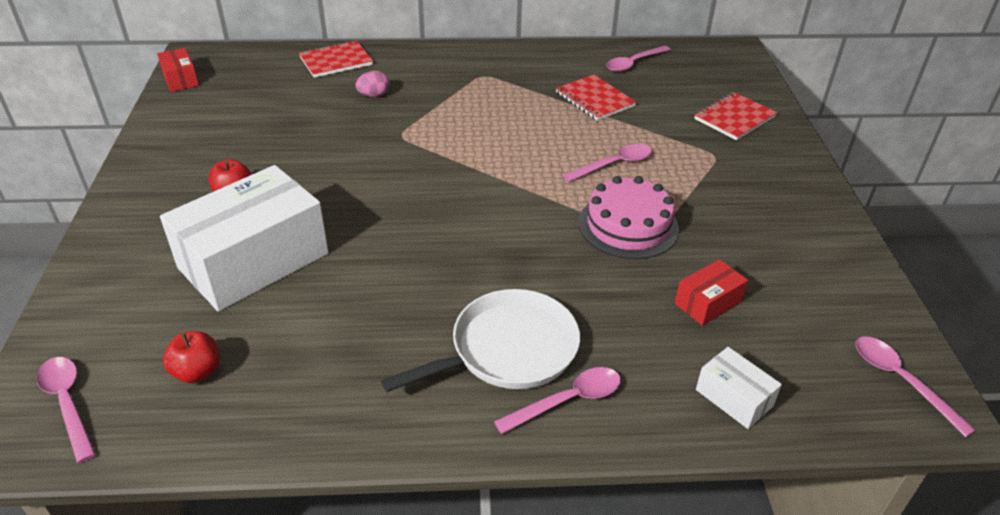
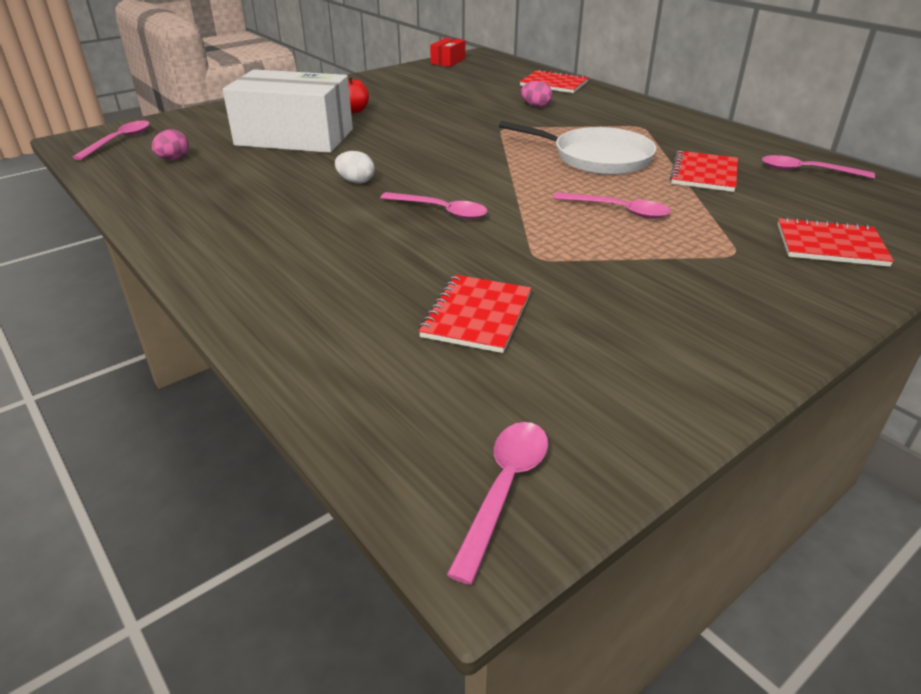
camera: 55 degrees right, 5 degrees down
(197, 372) = (173, 159): red apple -> pink egg
(417, 265) = (356, 181): none -> white egg
(508, 349) = (298, 242): white pan -> white pan (597, 158)
(568, 401) = (261, 285): pink spoon -> pink spoon (441, 211)
(628, 225) = (535, 243): pink cake -> none
(708, 303) = (477, 315): red box -> red notebook
(734, 398) = (347, 369): white box -> none

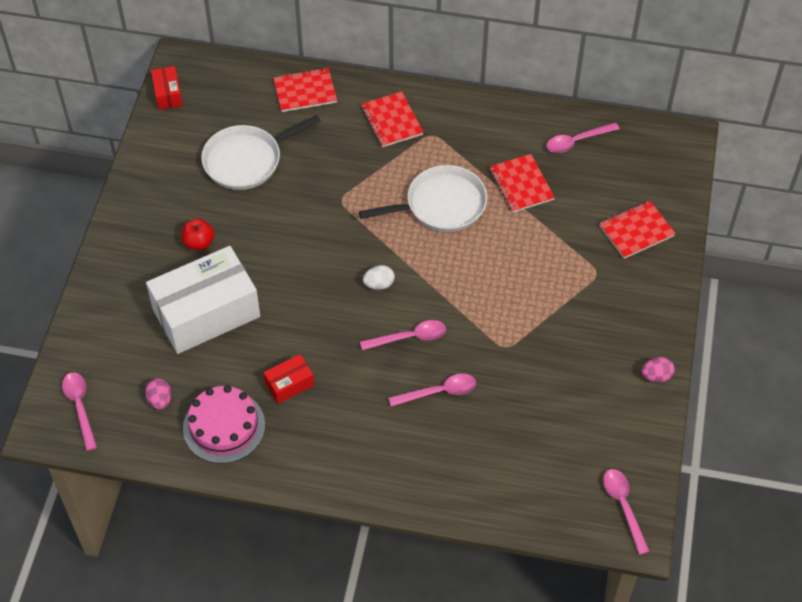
camera: 40 degrees left, 20 degrees up
(185, 190) = (224, 426): none -> pink cake
(282, 192) = (289, 384): none -> red box
(356, 181) = (321, 340): white egg -> white egg (379, 284)
(456, 94) = (246, 160): none -> white pan
(477, 315) = (520, 416): red notebook -> red notebook (391, 121)
(535, 106) = (329, 145): pink egg -> pink egg (656, 376)
(618, 210) = (507, 267): pink spoon -> pink spoon (439, 392)

